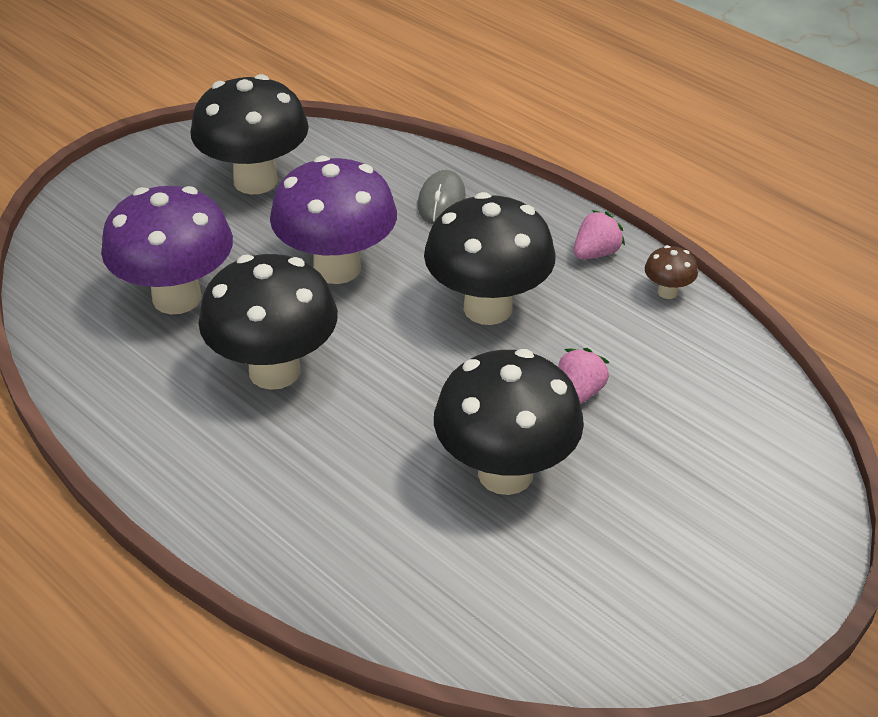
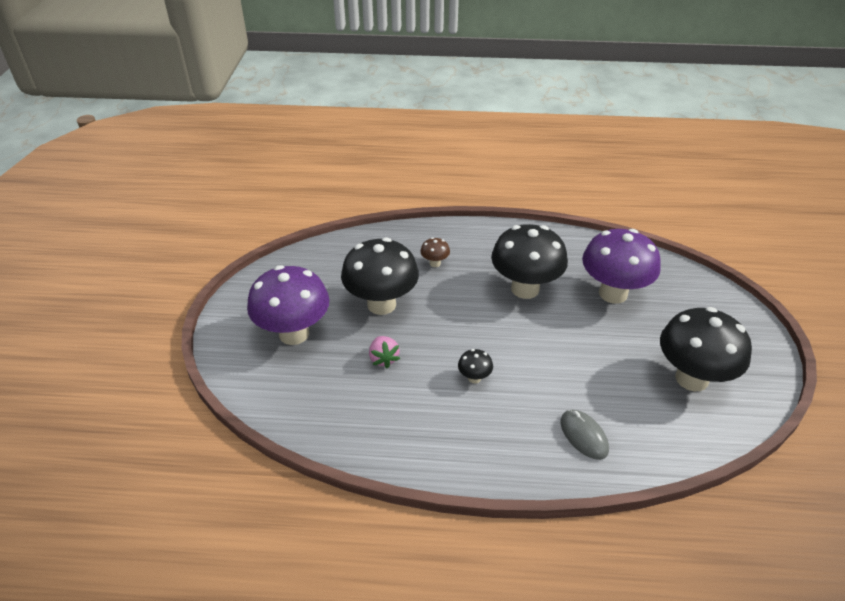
camera: 140 degrees right, 0 degrees up
(337, 268) = (572, 353): purple mushroom -> purple mushroom (294, 333)
(488, 308) = (474, 378): black mushroom -> black mushroom, size x0.42
(596, 253) = (456, 456): pink strawberry -> none
(667, 292) = (390, 454): brown mushroom -> brown mushroom (435, 263)

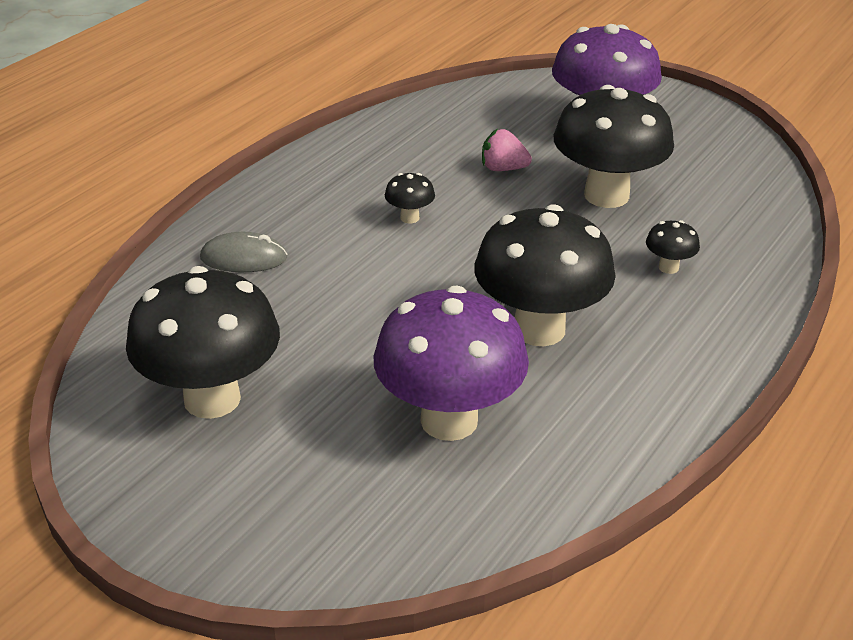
camera: 120 degrees right, 5 degrees down
(435, 263) = (668, 267): brown mushroom -> black mushroom

